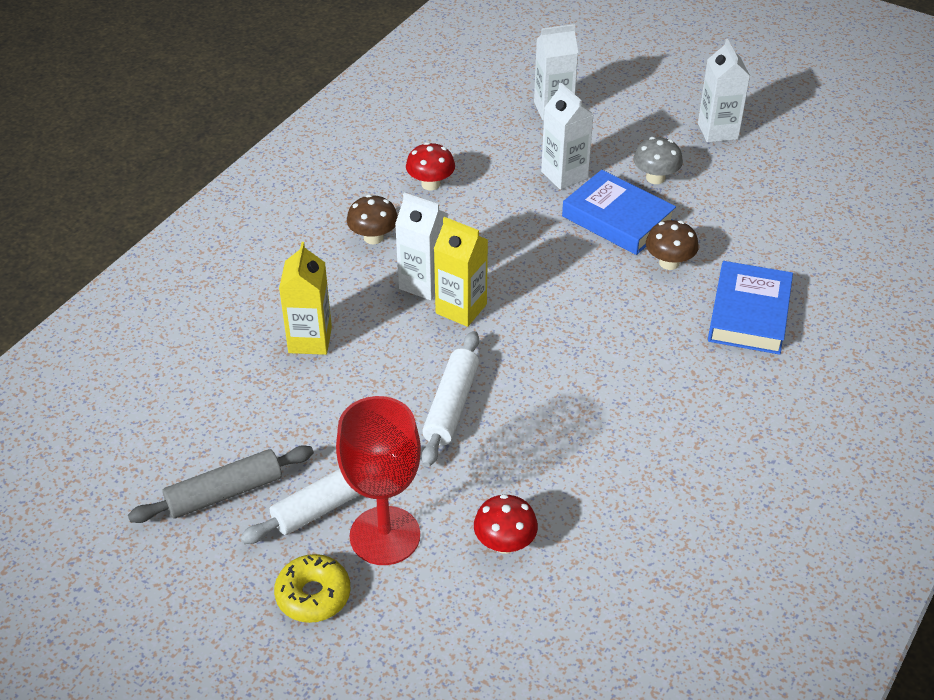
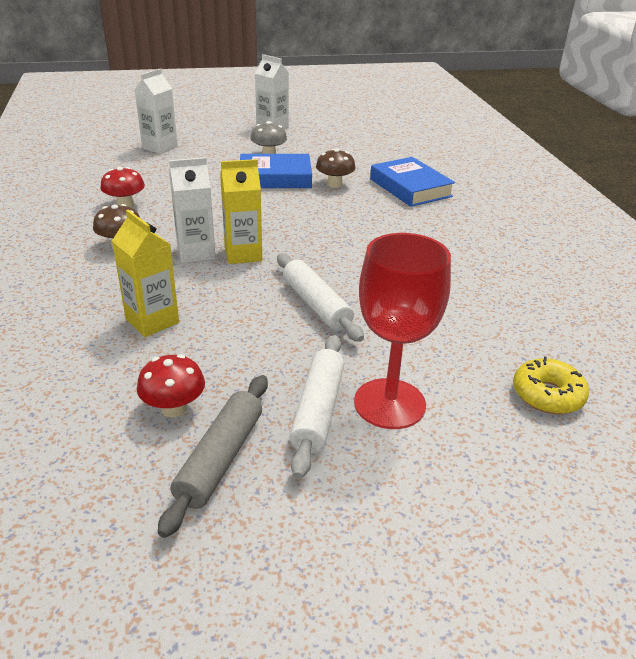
camera: 45 degrees left, 10 degrees down
(313, 595) = (400, 479): yellow donut -> yellow donut (547, 395)
(505, 543) = (469, 357): red mushroom -> red mushroom (174, 408)
(564, 175) = (212, 171): white carton -> none

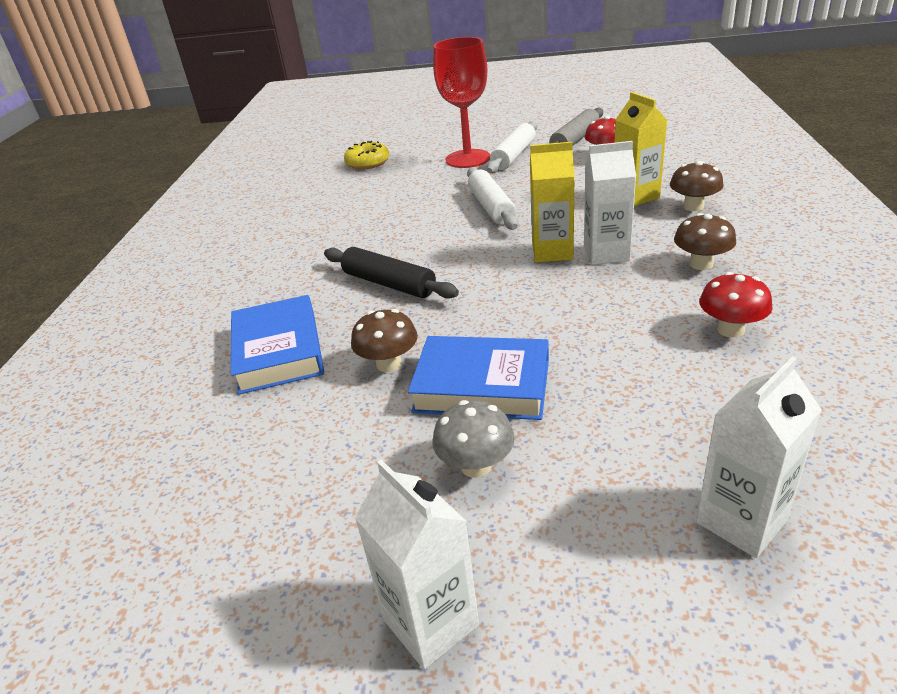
camera: 160 degrees left, 0 degrees up
(95, 306) = (693, 207): none -> brown mushroom
(370, 226) = (389, 284): none -> black rolling pin

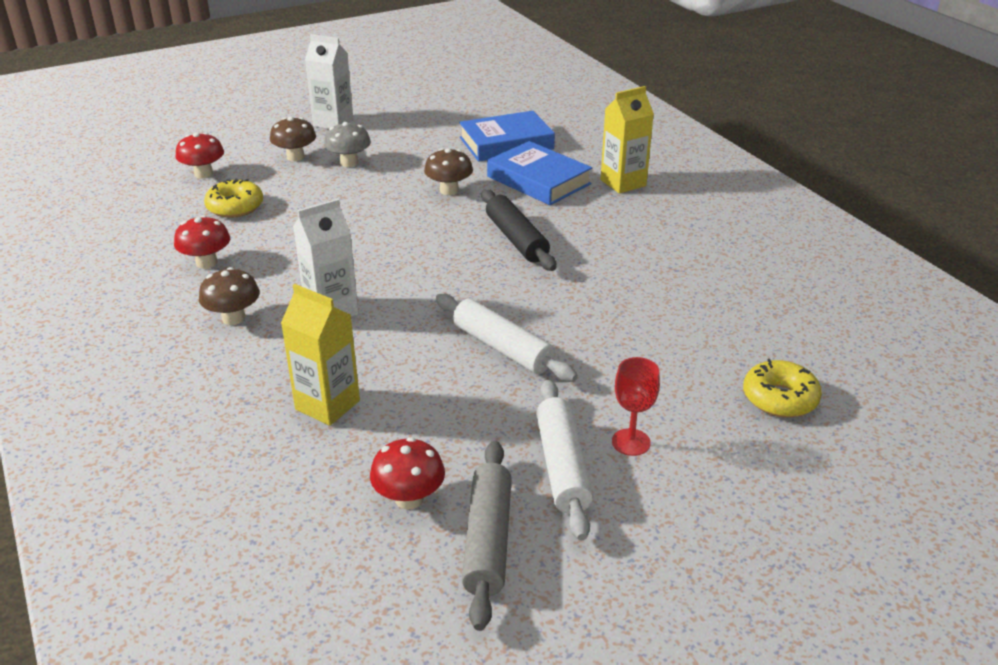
camera: 145 degrees right, 0 degrees up
(389, 284) = (516, 239): black rolling pin -> black rolling pin turned 60 degrees clockwise
(468, 159) = (631, 442): red goblet -> red goblet, size x0.50
(482, 386) = (373, 193): blue book -> blue book (506, 143)
(552, 252) = (388, 302): yellow carton -> yellow carton (623, 183)
(686, 414) = (235, 207): none -> yellow donut
(693, 207) = (249, 400): brown mushroom -> brown mushroom (295, 157)
(741, 521) = (203, 174): white carton -> red mushroom

